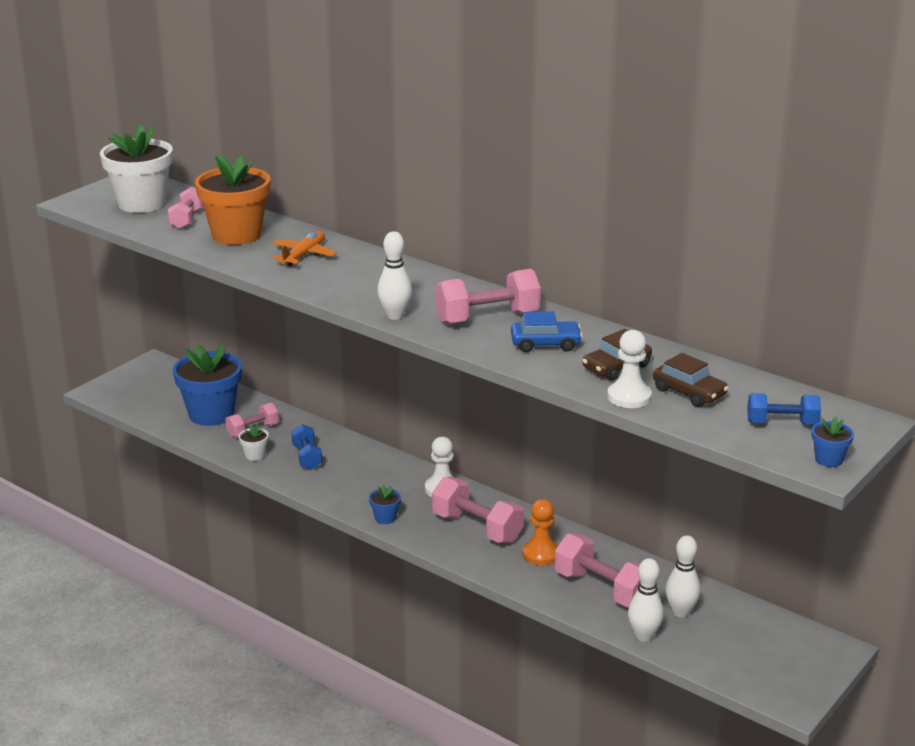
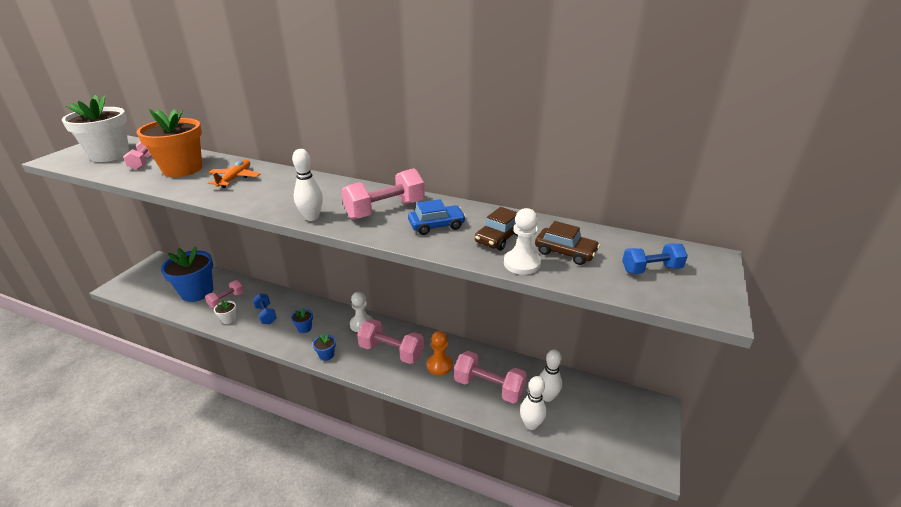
camera: 15 degrees left, 5 degrees up
(828, 459) = (712, 299): blue flower pot -> blue flower pot (304, 328)

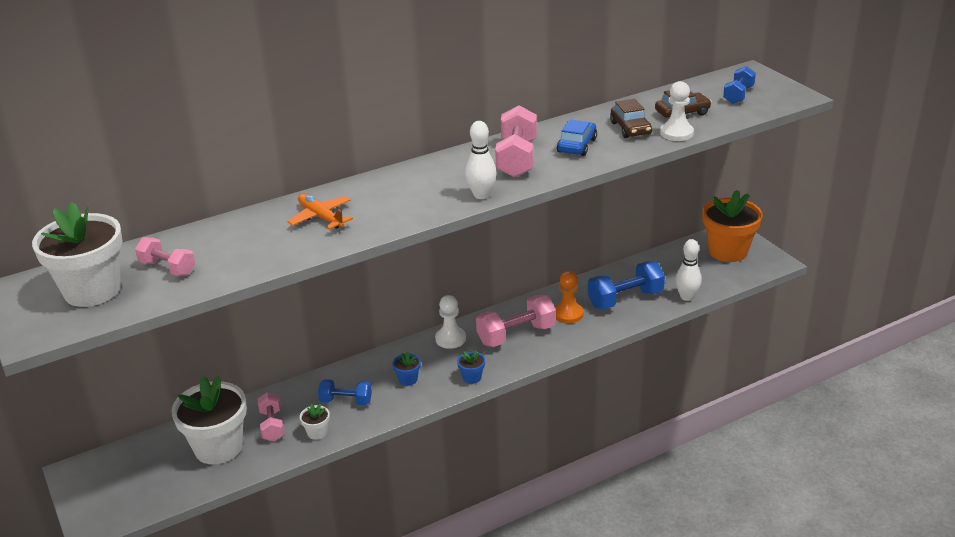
camera: 50 degrees left, 0 degrees up
(182, 169) = (237, 245): orange flower pot -> orange flower pot (728, 251)
(197, 292) = (218, 447): blue flower pot -> white flower pot
(489, 387) = (625, 299): pink dumbbell -> blue dumbbell
(547, 397) = (668, 275): white bowling pin -> none

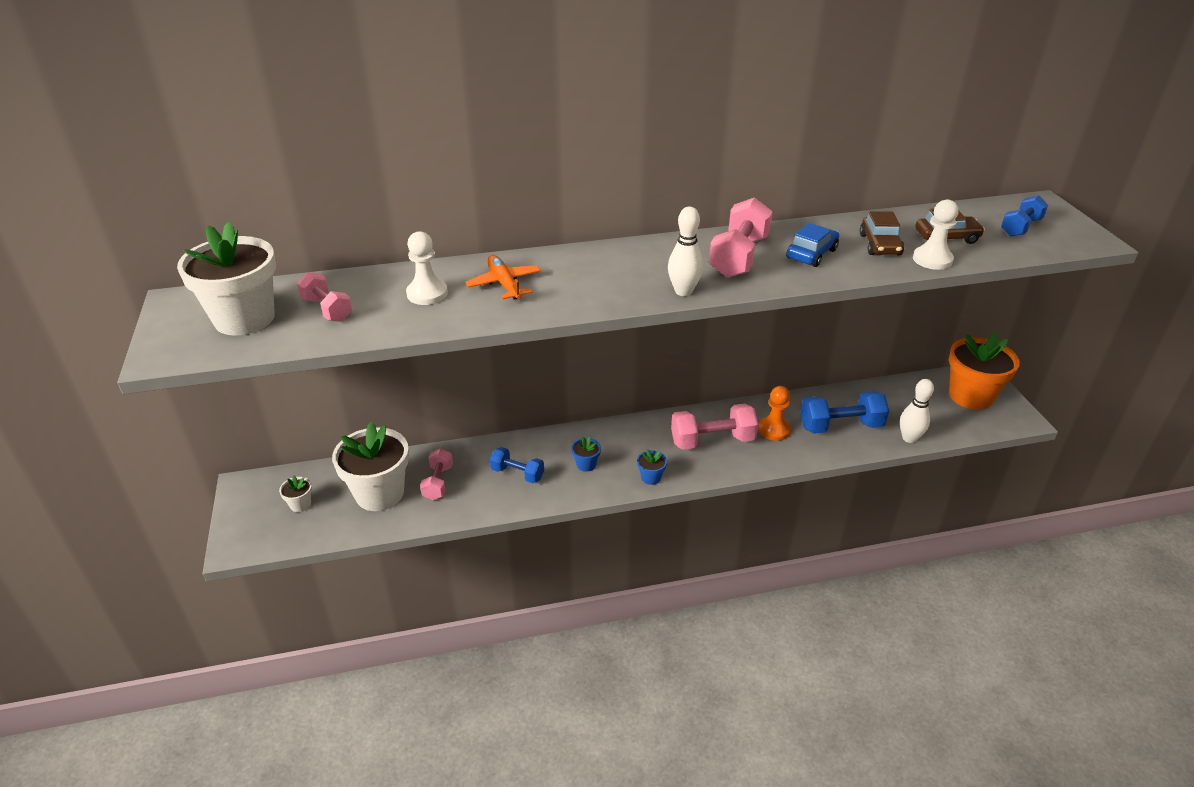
camera: 15 degrees right, 5 degrees up
(317, 432) = (477, 501): white flower pot -> white flower pot (300, 504)
(450, 339) = (644, 430): white pawn -> white pawn (427, 293)

